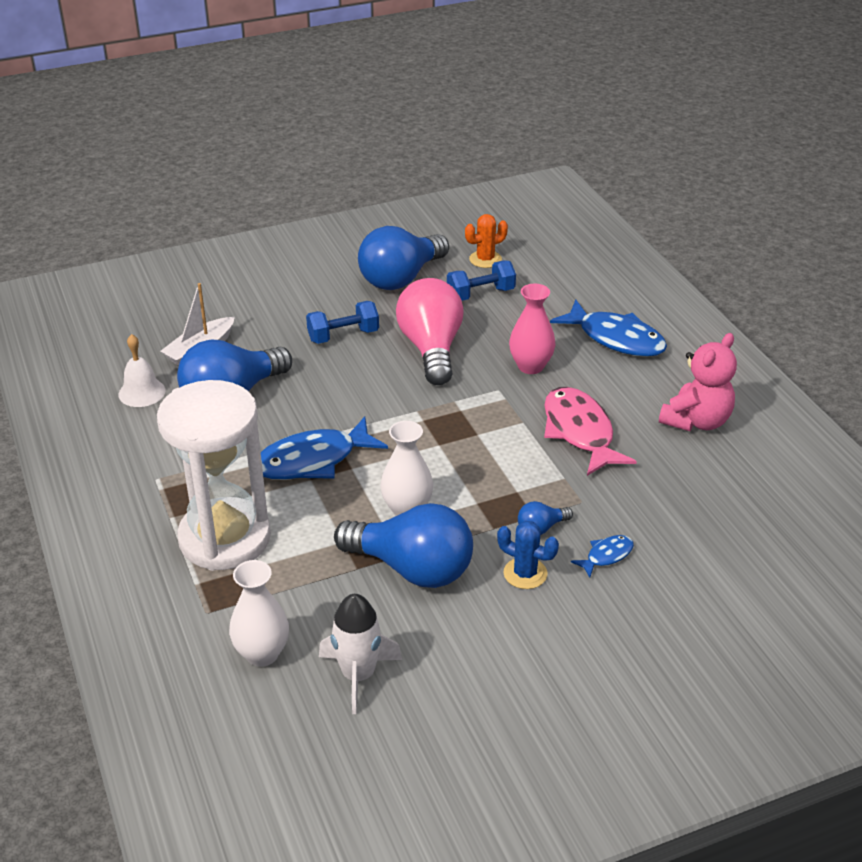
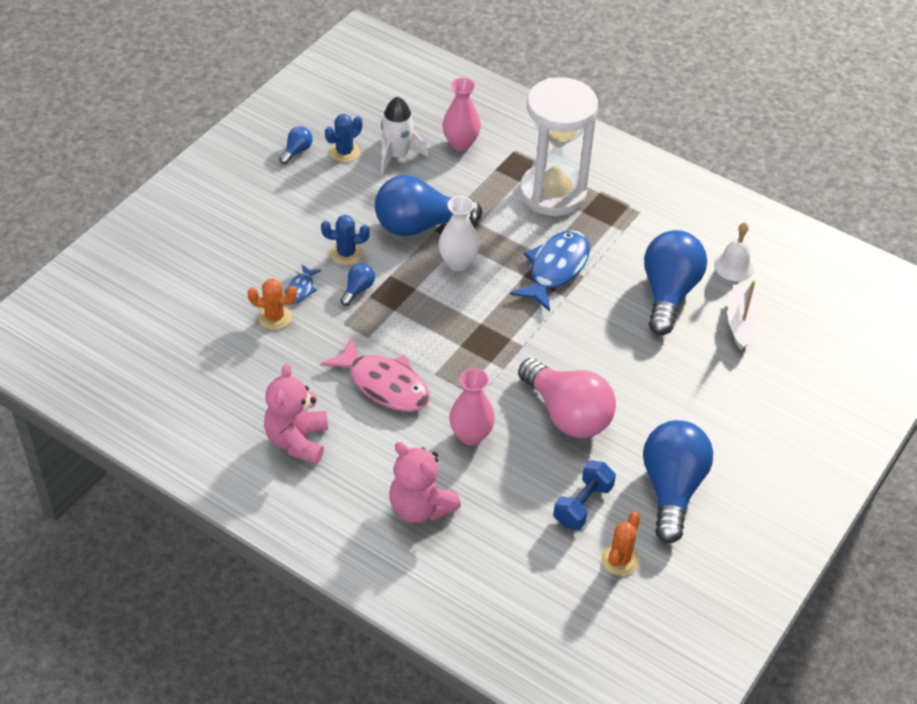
camera: 145 degrees right, 10 degrees up
(262, 654) = (460, 143): white vase -> pink vase
(343, 336) = (651, 392): blue dumbbell -> none
(424, 715) = (344, 152): none -> blue cactus
(490, 749) = (297, 151): none -> blue light bulb
(616, 338) = (420, 507): blue fish -> pink teddy bear
(655, 538) = (274, 317): none -> orange cactus

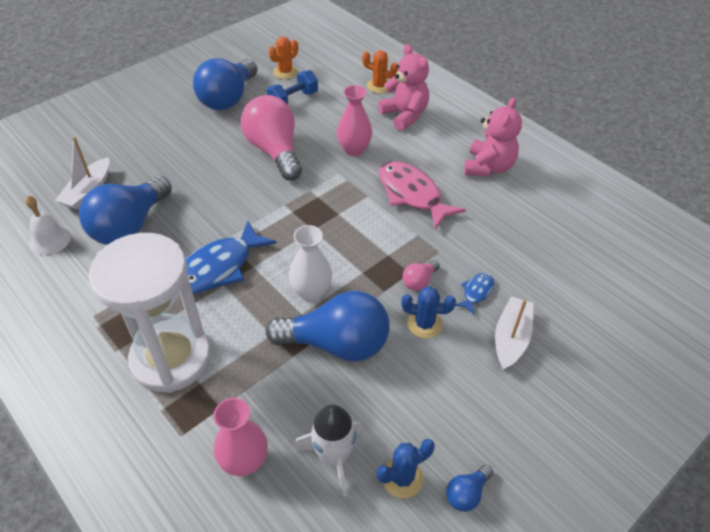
camera: 165 degrees left, 0 degrees up
(266, 255) = (511, 338): none -> white boat
(274, 317) = (504, 268): orange cactus -> orange cactus (379, 86)
(358, 290) = (419, 281): blue light bulb -> pink light bulb

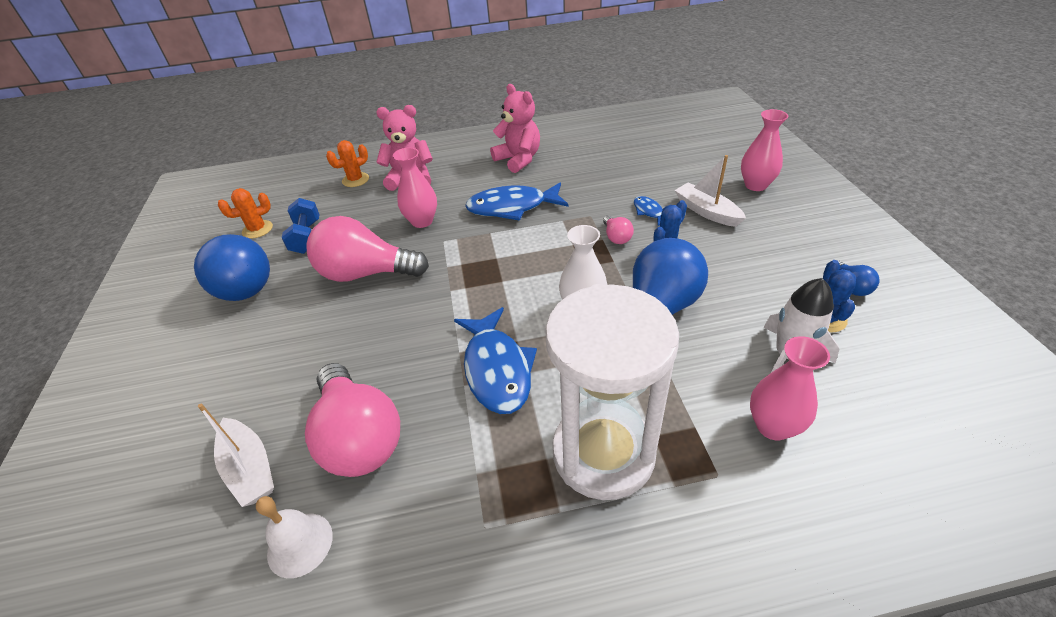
camera: 55 degrees left, 5 degrees down
(130, 226) = (359, 437): blue light bulb -> pink light bulb
(285, 72) = (257, 229): orange cactus -> orange cactus turned 75 degrees clockwise
(412, 194) = (512, 207): pink fish -> blue fish
(595, 369) = (755, 185): none -> pink vase

